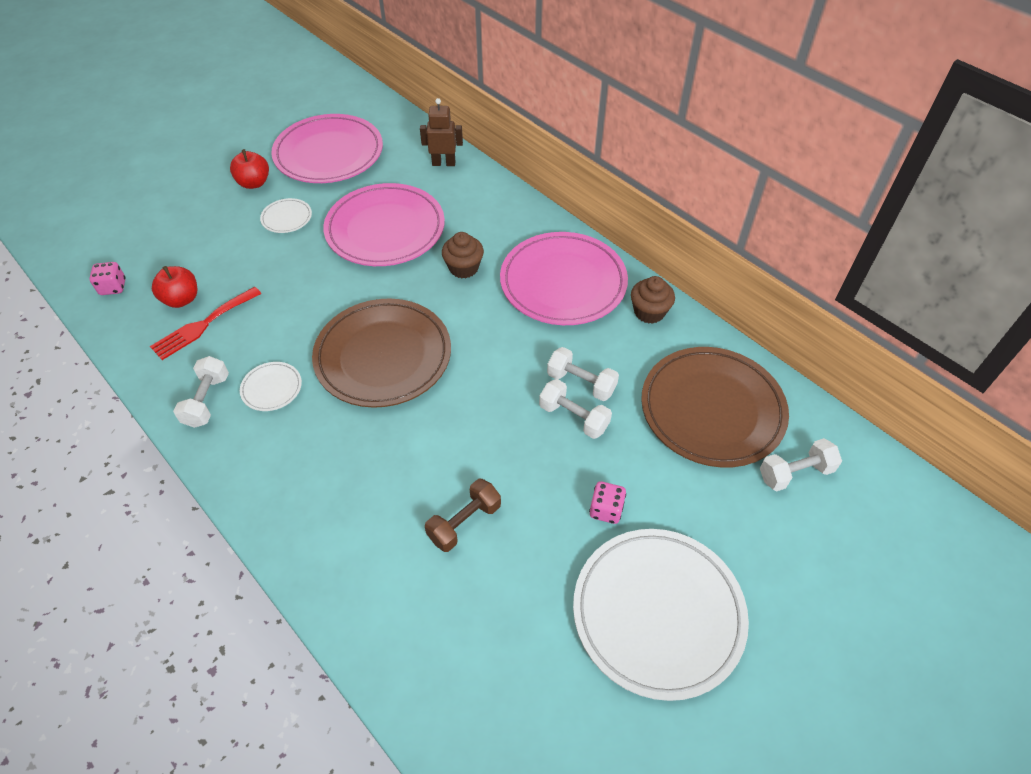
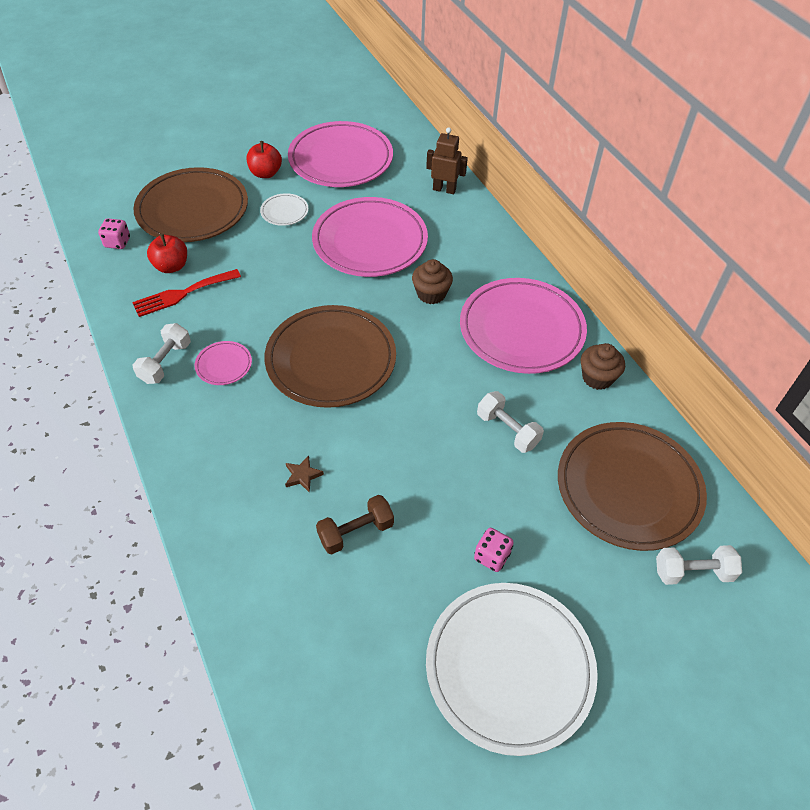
camera: 15 degrees right, 0 degrees up
(186, 236) = (192, 210): none -> brown plate
(272, 388) = (224, 365): white plate -> pink plate
(391, 480) = (303, 475): none -> brown star
(574, 417) = (489, 461): white dumbbell -> none

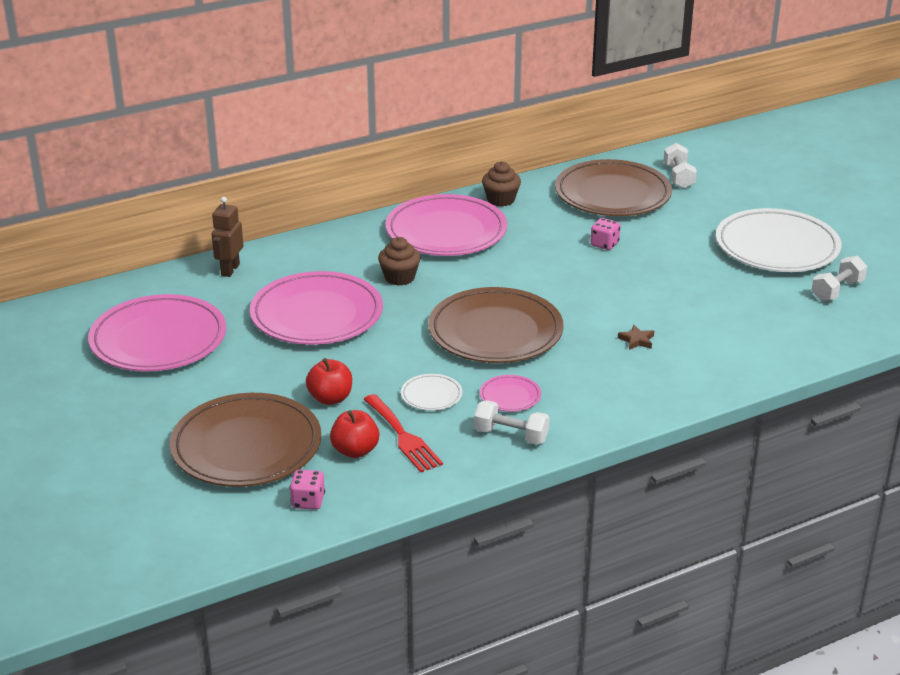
camera: 90 degrees left, 20 degrees down
(265, 173) = (177, 395): red apple -> red apple (330, 398)
(284, 212) = (258, 375): white plate -> white plate (431, 395)
(356, 532) = (686, 311): brown dumbbell -> none
(492, 556) = (690, 251): pink dice -> pink dice (604, 244)
(507, 430) = (566, 242): white dumbbell -> white dumbbell (837, 290)

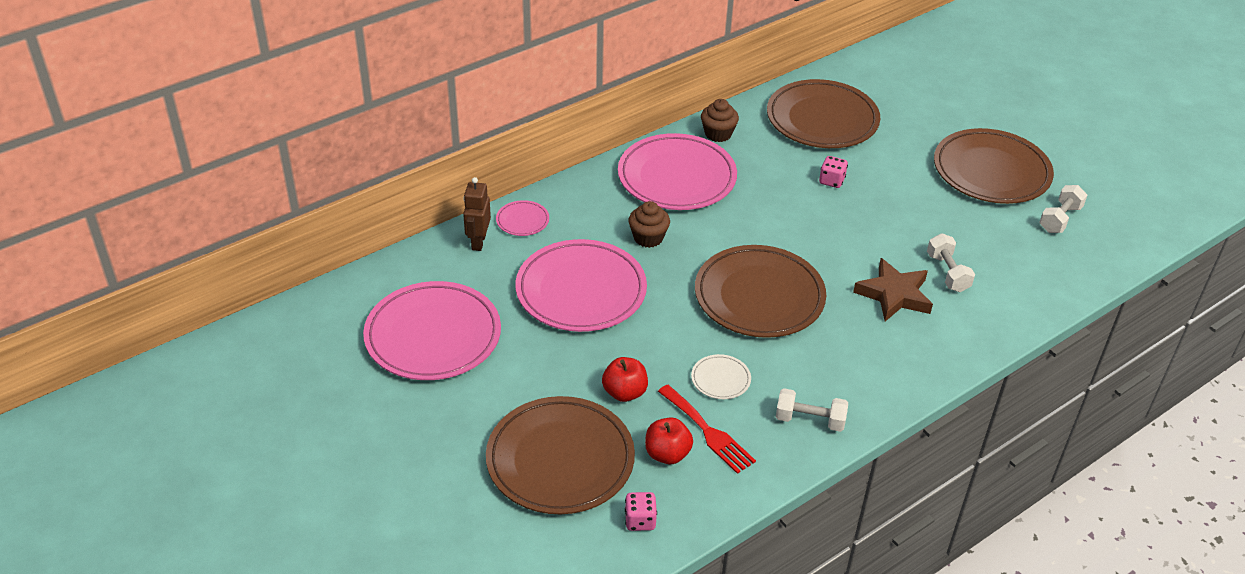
camera: 10 degrees left, 10 degrees up
(510, 396) = (795, 373): pink plate -> pink plate (522, 221)
(636, 340) = (894, 294): brown star -> brown star, size x2.21
(678, 177) = (877, 93): white dumbbell -> white dumbbell (947, 273)
(777, 247) = (991, 171): white plate -> brown plate

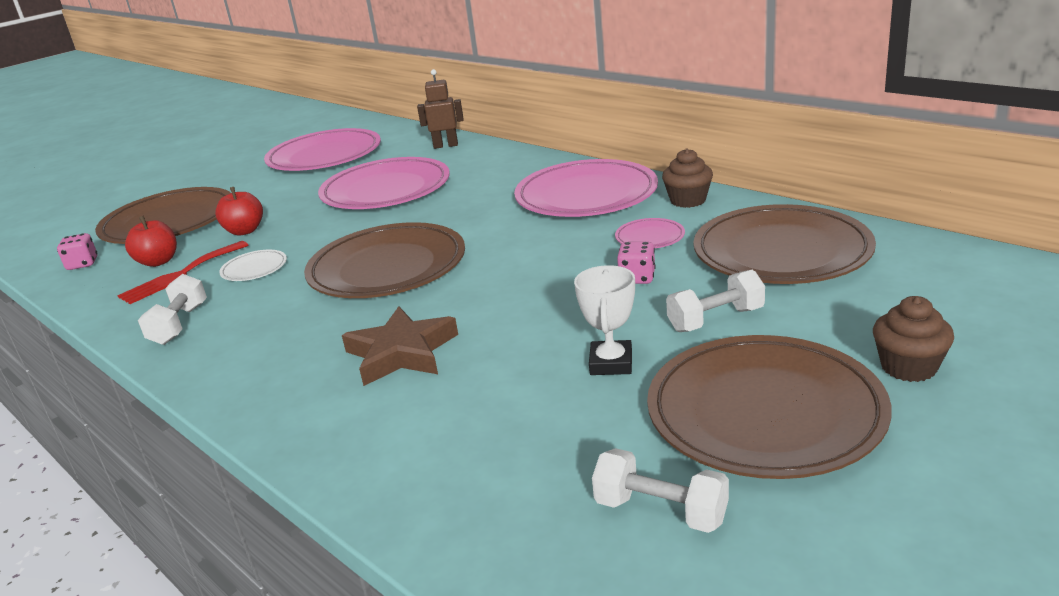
camera: 85 degrees right, 15 degrees down
(522, 221) = (481, 153): pink plate -> pink plate (650, 237)
(648, 238) = (474, 201): brown cupcake -> brown cupcake (908, 367)
(932, 210) = (611, 363): none -> white trophy
(947, 273) = (459, 392): white dumbbell -> white dumbbell (715, 319)

